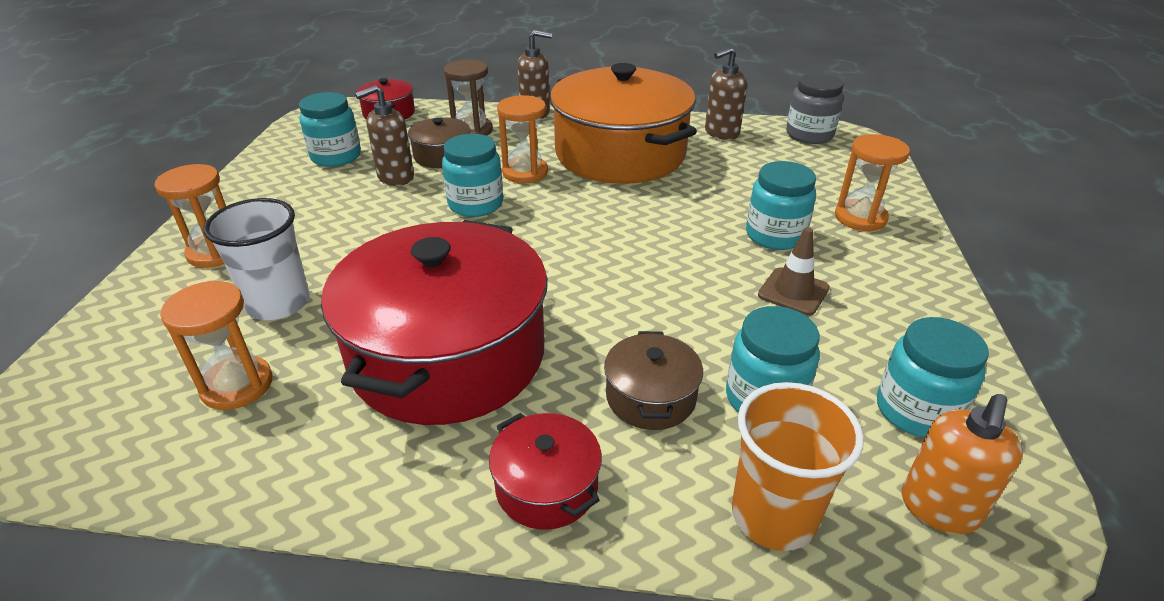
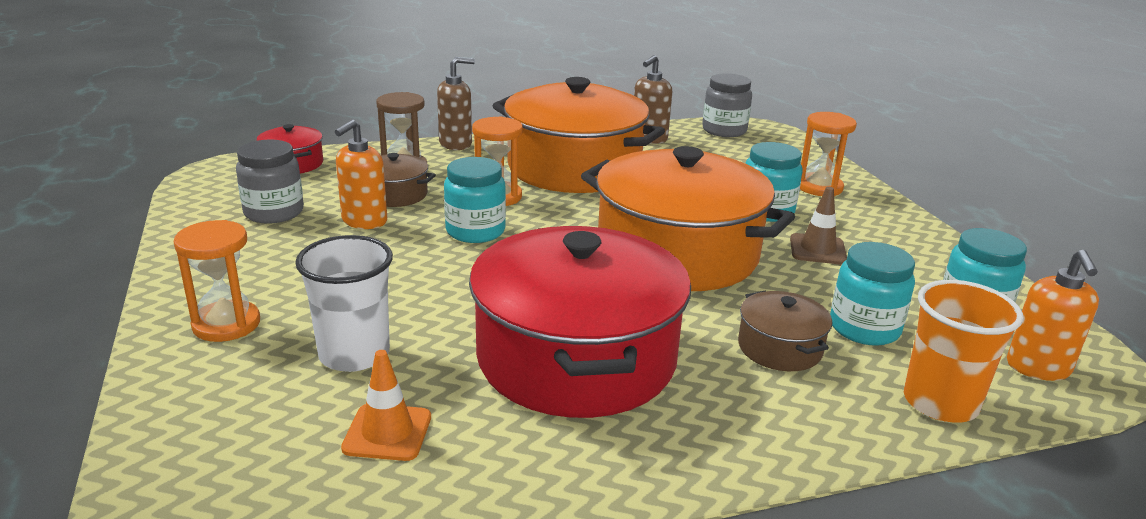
camera: 25 degrees left, 10 degrees down
(237, 385) = (387, 432): orange hourglass -> orange traffic cone
(336, 156) = (274, 212): turquoise jar -> grey jar
(395, 177) = (364, 221): brown soap dispenser -> orange soap dispenser
(546, 486) = (759, 431): red pot -> none
(640, 264) = (677, 253): none -> orange pot

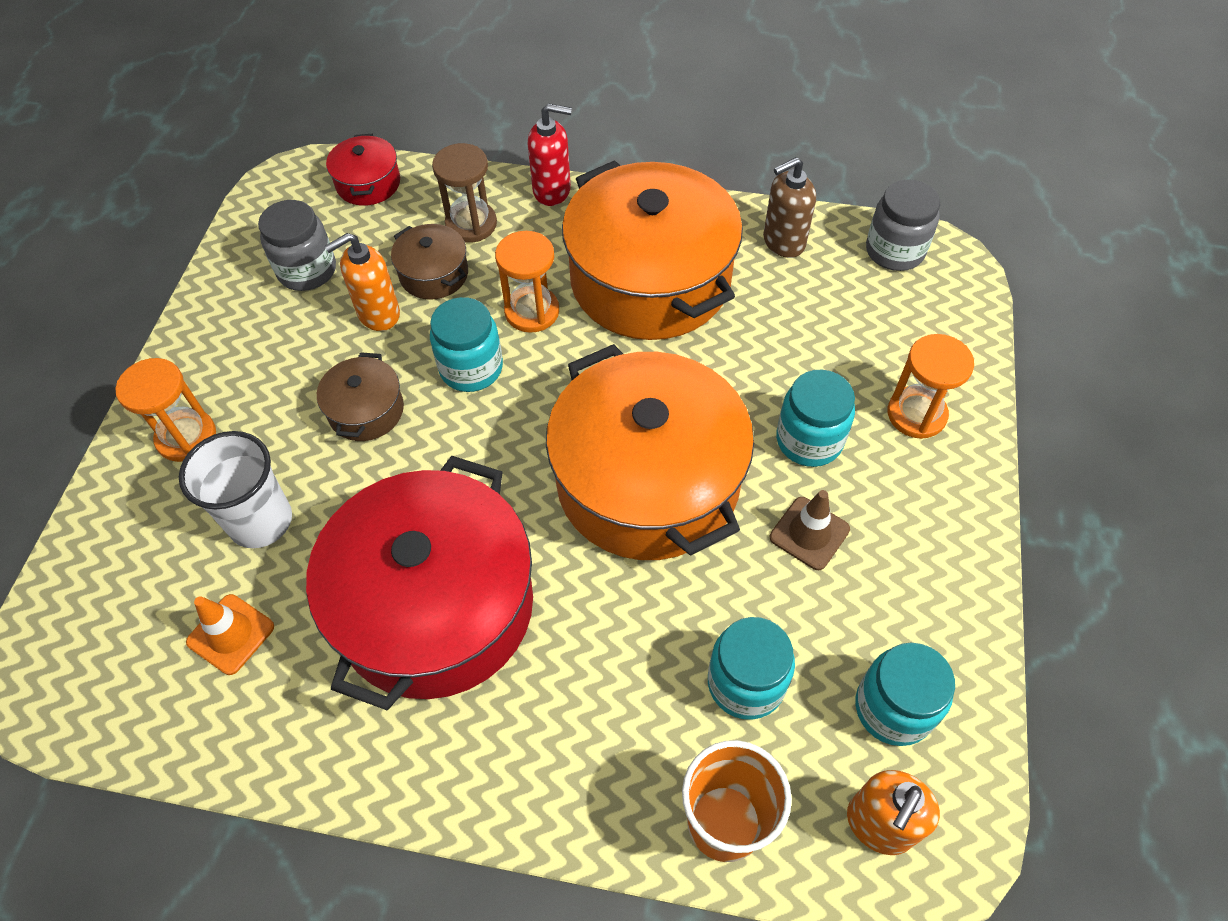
camera: 30 degrees right, 30 degrees up
(456, 144) = (552, 191): brown soap dispenser -> red soap dispenser
(780, 348) = (633, 674): brown pot -> brown pot (366, 410)

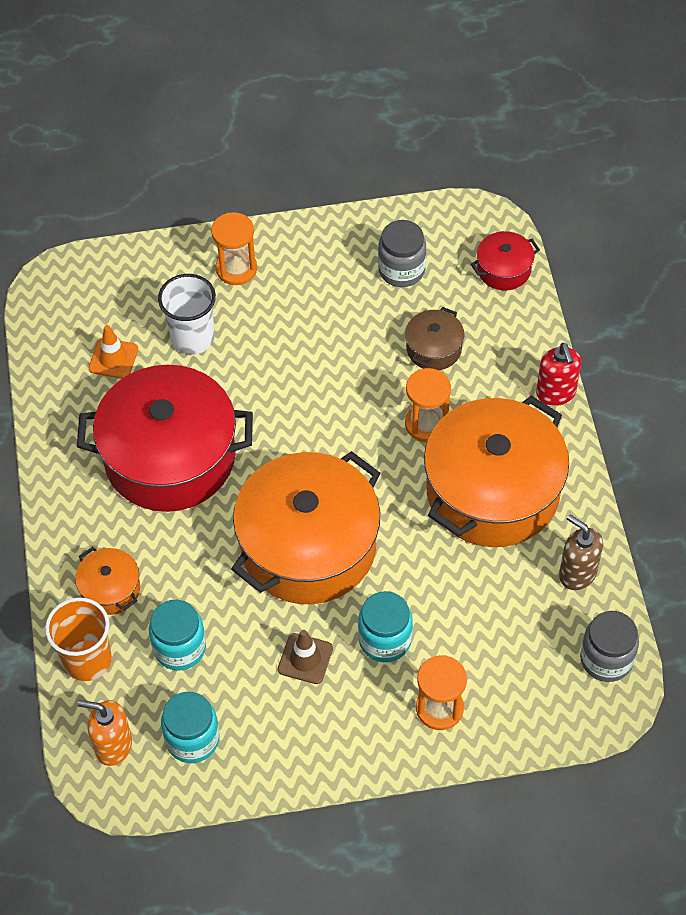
camera: 70 degrees right, 0 degrees up
(366, 410) = (297, 358): brown pot -> none
(378, 314) = (381, 330): orange soap dispenser -> none
(471, 224) = (494, 352): brown hourglass -> none
(471, 368) = (358, 405): turquoise jar -> none
(617, 752) = (110, 589): none -> orange pot

